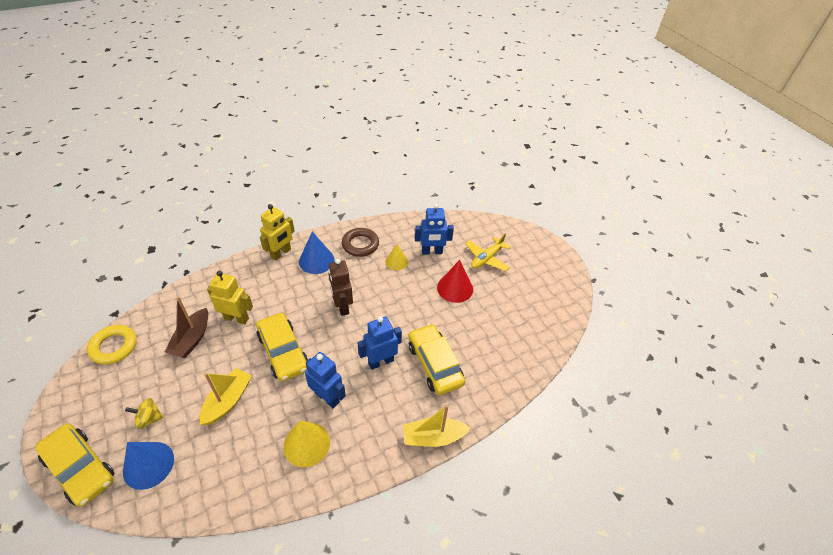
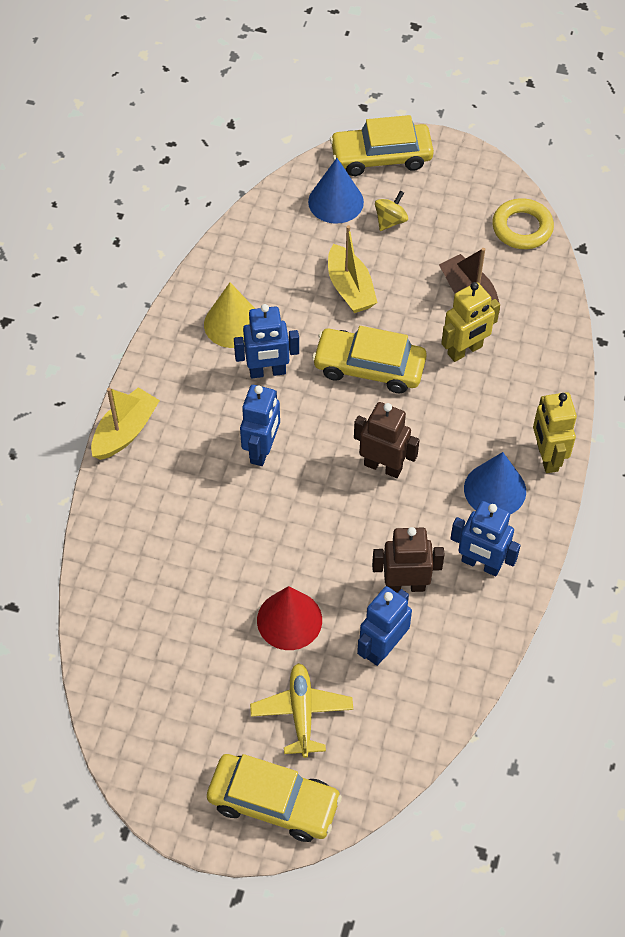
camera: 135 degrees right, 10 degrees up
(360, 244) = (481, 564): brown ring -> blue robot
(396, 261) = (405, 585): yellow cone -> brown robot
(434, 364) = (204, 501): yellow car -> yellow car (273, 802)

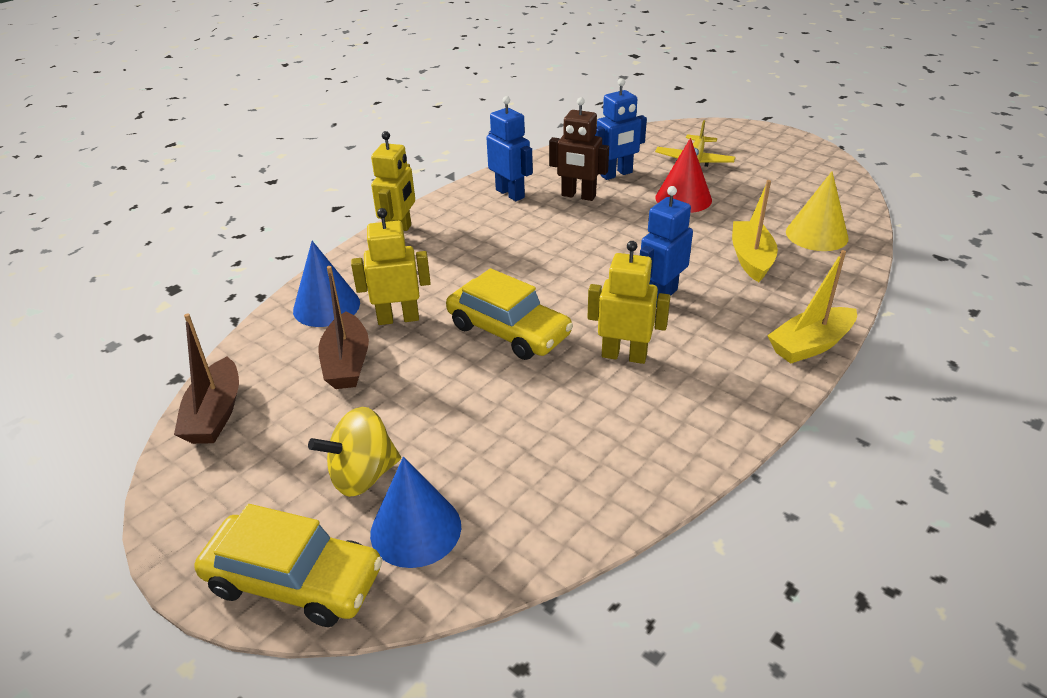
camera: 155 degrees left, 20 degrees down
(233, 324) = (645, 413): yellow cone -> yellow cone (816, 235)
(267, 372) = (624, 355): blue robot -> yellow robot
(273, 802) = (730, 136): yellow car -> none
(350, 288) = (476, 410): yellow boat -> yellow boat (751, 259)
(383, 466) = (548, 259): brown robot -> none
(390, 221) = (362, 475): yellow spinning top -> yellow spinning top, size x1.53
(495, 489) = (462, 226): blue cone -> blue cone (326, 306)
(522, 228) = (215, 414): yellow ring -> brown boat

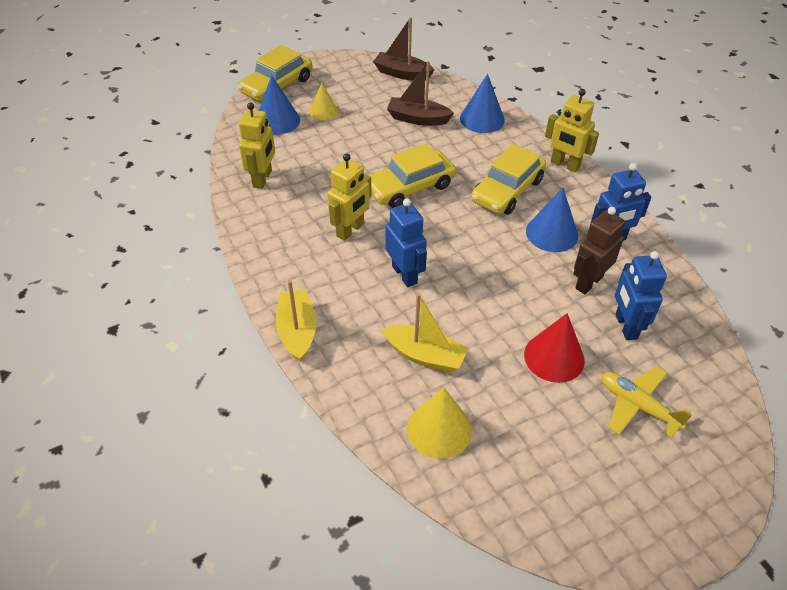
camera: 110 degrees right, 10 degrees up
(362, 475) = (323, 111): yellow spinning top -> yellow cone
(398, 318) = (451, 144): yellow robot -> yellow robot (262, 179)
(470, 260) = (507, 190): none -> yellow car
(523, 223) = (552, 233): none -> blue cone

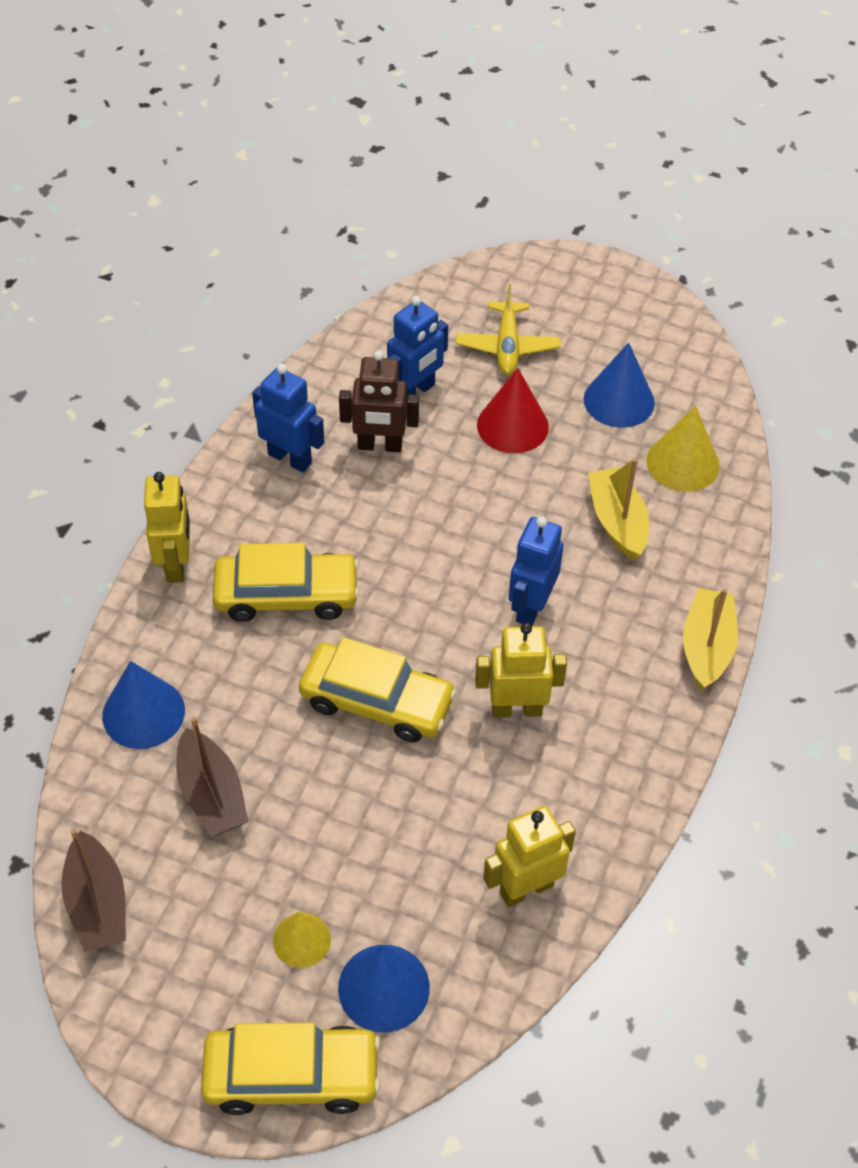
camera: 130 degrees left, 5 degrees up
(297, 331) = (706, 647): yellow boat -> yellow boat turned 150 degrees clockwise
(552, 233) = (328, 513): blue cone -> blue cone (619, 400)

